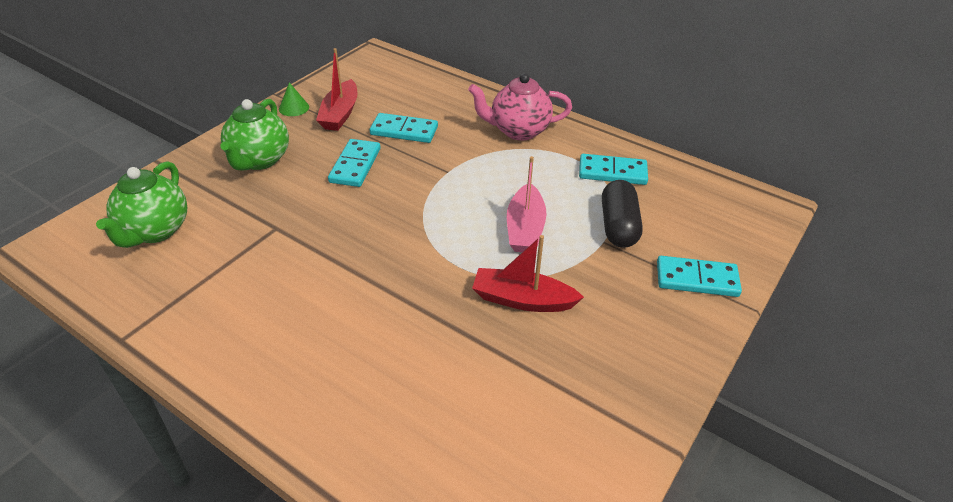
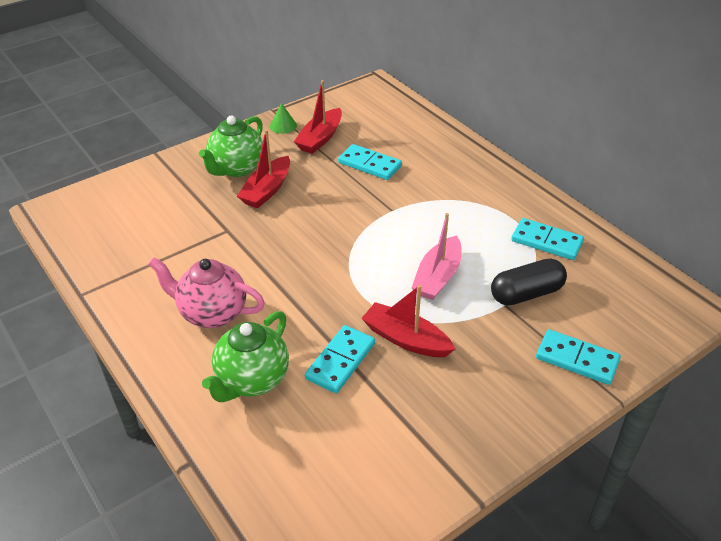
camera: 20 degrees right, 0 degrees up
(155, 231) = (134, 213): green teapot -> green teapot (252, 380)
(304, 177) = (267, 190): none -> red boat
(355, 165) = (314, 189): turquoise domino -> turquoise domino (340, 361)
(518, 131) = (475, 184): pink teapot -> pink teapot (212, 313)
(618, 226) = (526, 293): black capsule -> black capsule turned 45 degrees clockwise

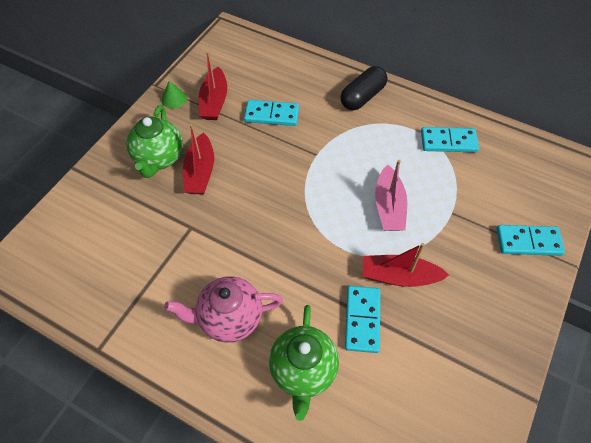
camera: 25 degrees left, 15 degrees up
(526, 293) = (461, 196): black capsule -> black capsule (362, 97)

